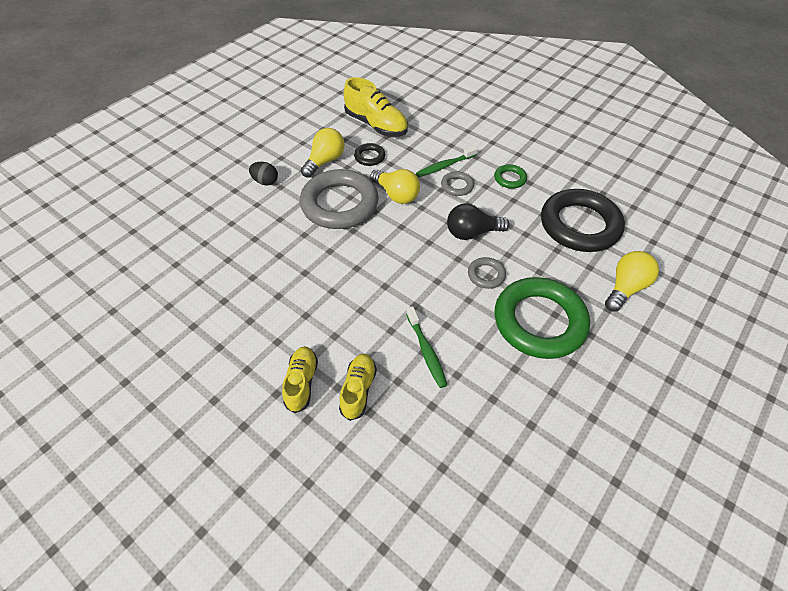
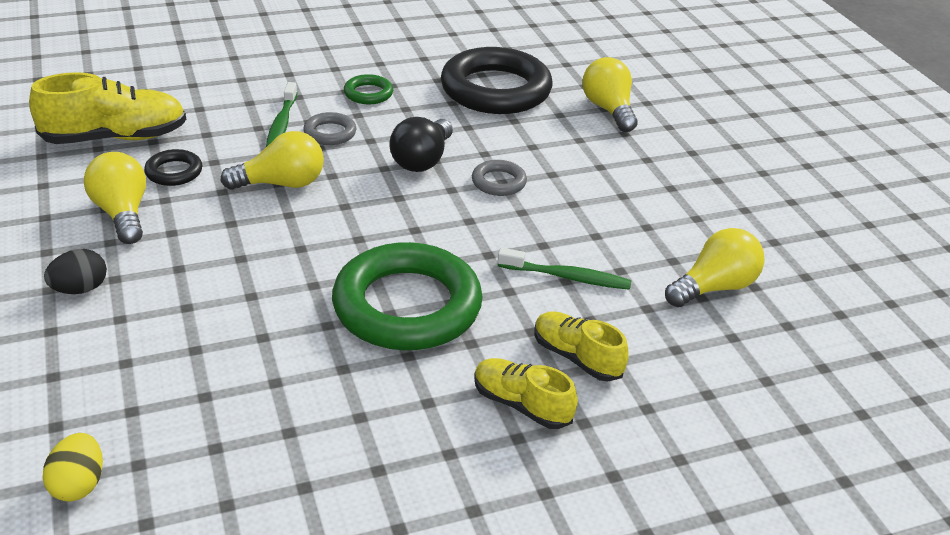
camera: 60 degrees left, 15 degrees down
(154, 254) = (79, 484): none -> yellow egg
(339, 204) = (233, 238): grey ring -> none
(485, 435) = (714, 287): none -> yellow light bulb
(539, 321) = (600, 181): green ring -> green ring (407, 306)

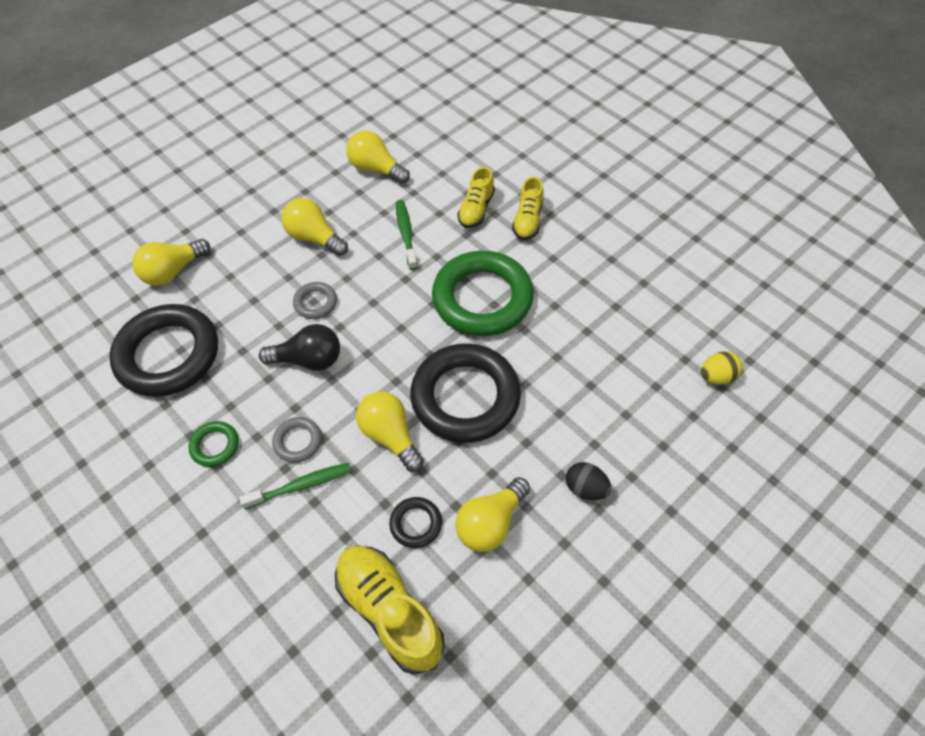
camera: 110 degrees left, 20 degrees up
(278, 245) = (465, 397): none -> black ring
(605, 205) = (314, 238): none -> yellow light bulb

